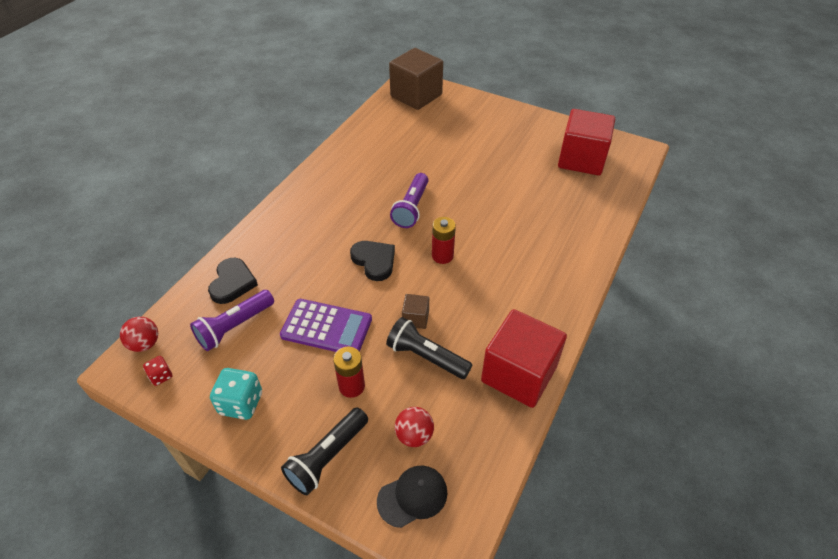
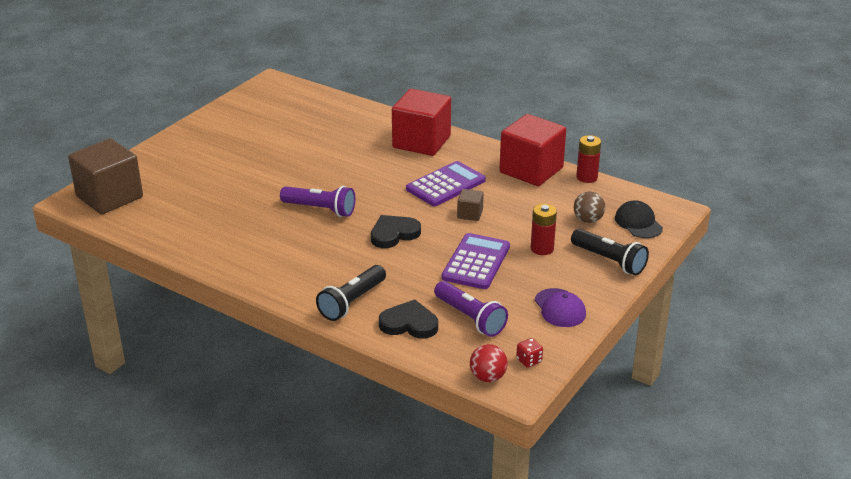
camera: 85 degrees left, 15 degrees down
(241, 403) = (560, 308): turquoise dice -> purple cap
(414, 435) = (588, 220): red ball -> brown ball
(426, 357) = (512, 211): black flashlight -> black flashlight (352, 302)
(442, 256) = (394, 196): red battery -> red battery (587, 177)
(470, 295) = (446, 185): none -> purple calculator
(581, 159) = (276, 111): red cube -> red cube (421, 142)

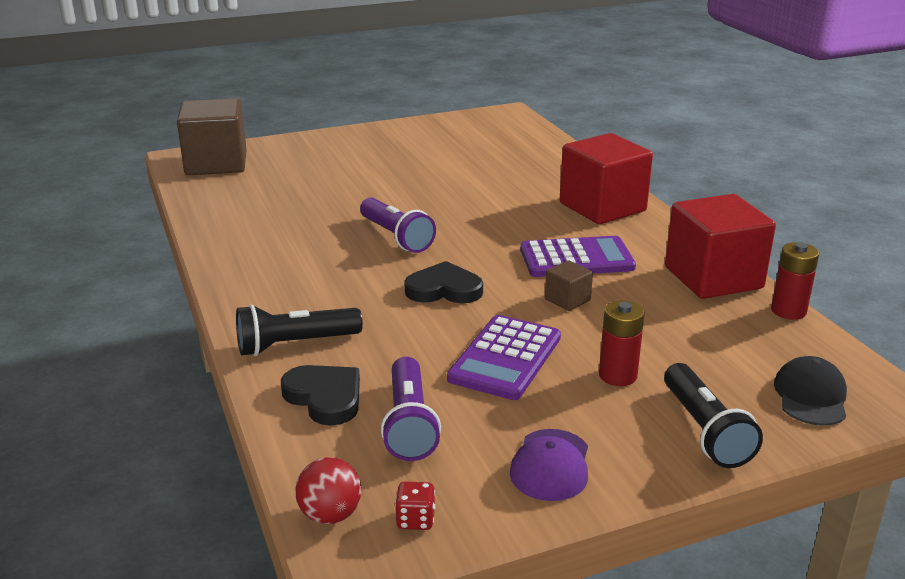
camera: 35 degrees right, 5 degrees down
(476, 262) = (505, 358): purple calculator -> purple calculator turned 150 degrees clockwise
(588, 220) = (730, 364): brown ball -> none

